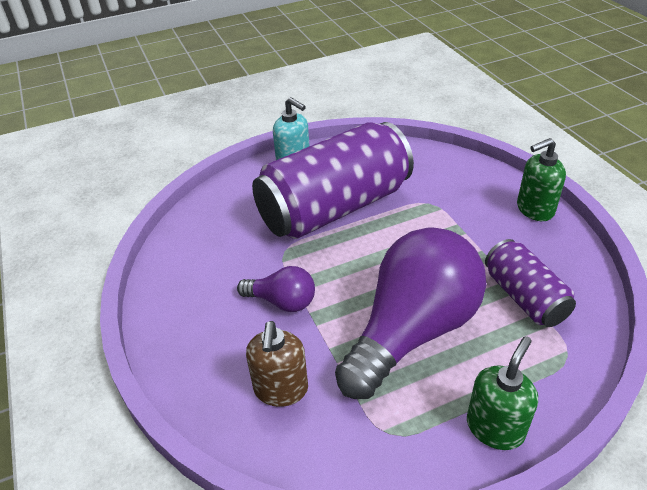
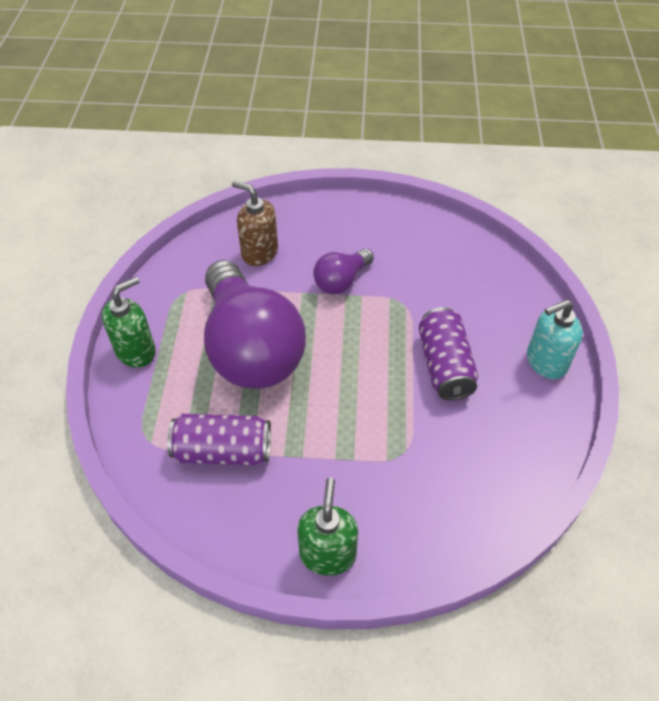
camera: 115 degrees right, 10 degrees up
(334, 207) = (444, 365): purple can -> purple can, size x0.51
(495, 428) = (136, 351): green soap dispenser -> green soap dispenser turned 105 degrees counterclockwise

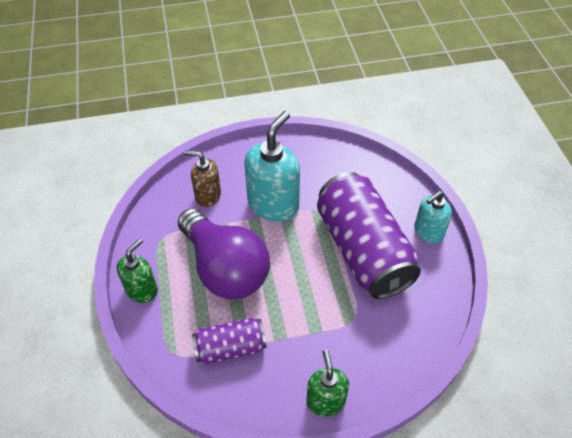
camera: 15 degrees left, 0 degrees up
(341, 281) = (273, 204): purple light bulb -> turquoise soap dispenser
(444, 365) = (363, 250): purple can -> purple can, size x1.94

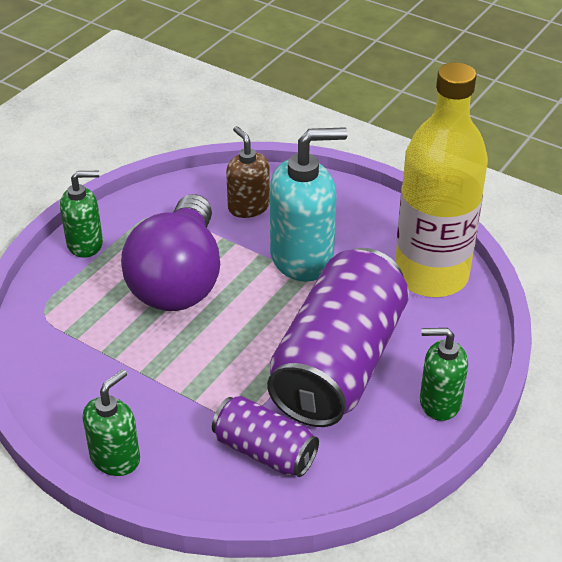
camera: 45 degrees right, 10 degrees down
(230, 348) = (94, 346): purple can -> purple can (265, 451)
(345, 167) = (431, 275): none -> yellow bottle
(428, 232) = (439, 402): turquoise soap dispenser -> green soap dispenser

